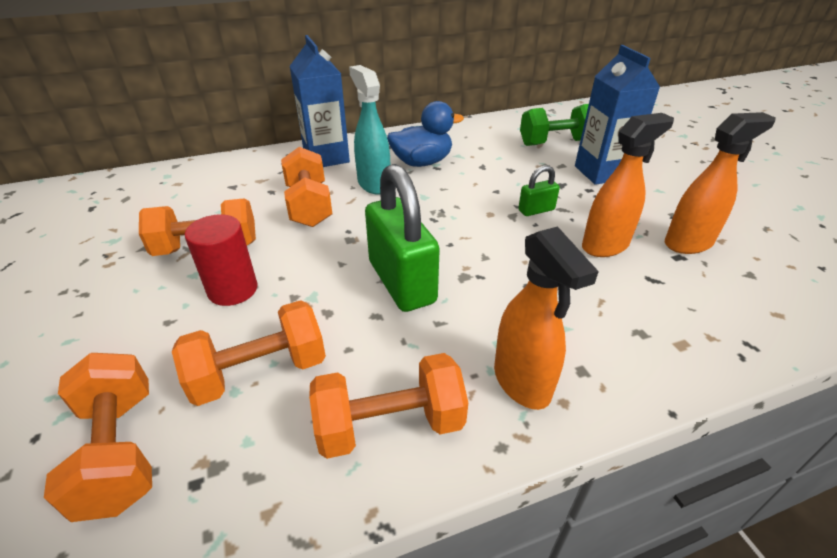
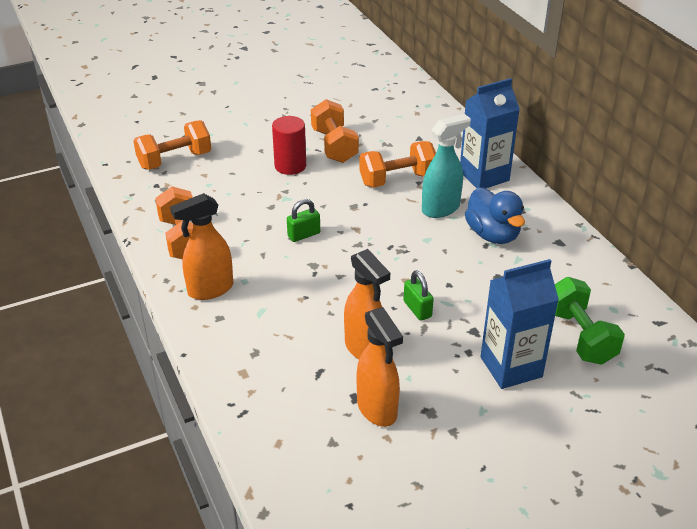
camera: 85 degrees right, 0 degrees up
(259, 372) = (221, 190): orange dumbbell -> none
(401, 282) = (304, 235): green padlock -> green padlock, size x0.47

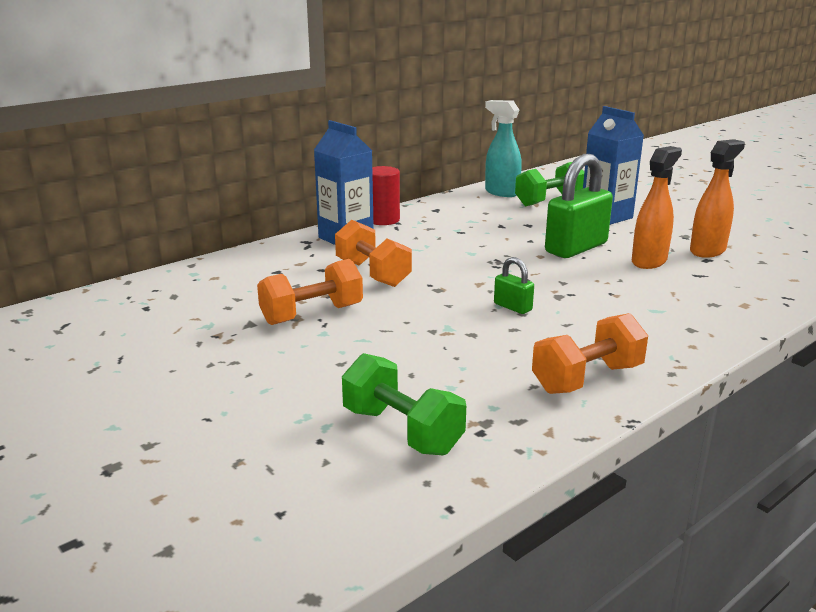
camera: 105 degrees left, 15 degrees down
(175, 160) = (402, 431): orange dumbbell -> green dumbbell
(210, 289) = (657, 342): orange spray bottle -> none
(290, 166) = (373, 335): red cylinder -> red cylinder (383, 220)
(417, 309) = (576, 248): green padlock -> green padlock, size x2.12
(441, 209) = (416, 251): turquoise spray bottle -> turquoise spray bottle (501, 192)
(492, 234) = (443, 230): blue duck -> none

